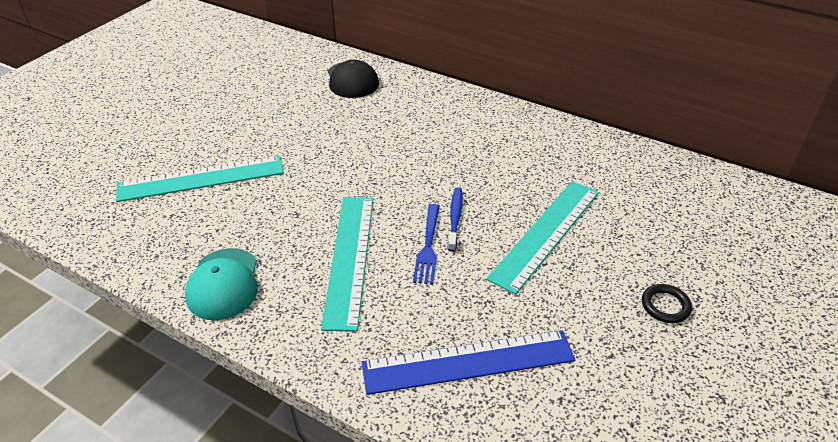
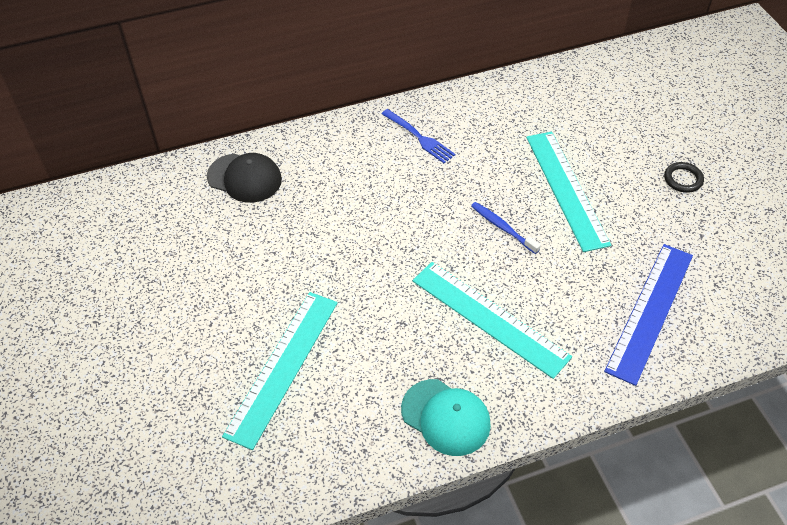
camera: 50 degrees left, 10 degrees up
(428, 246) = (519, 262): blue fork -> blue fork (419, 137)

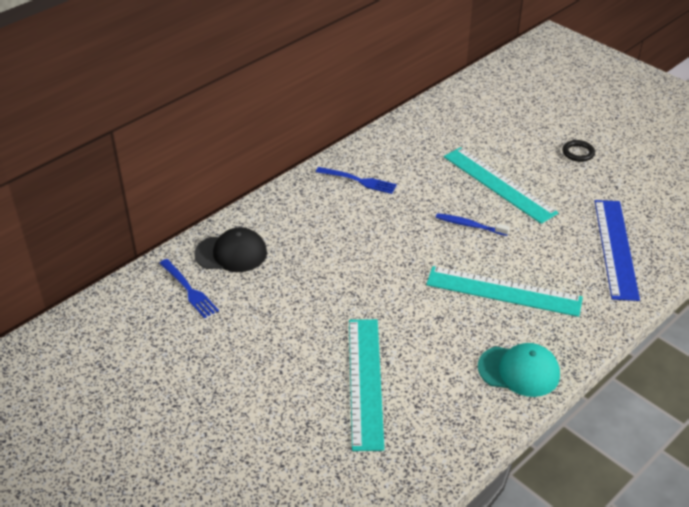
camera: 25 degrees left, 10 degrees down
(182, 204) = (189, 290): none -> blue fork

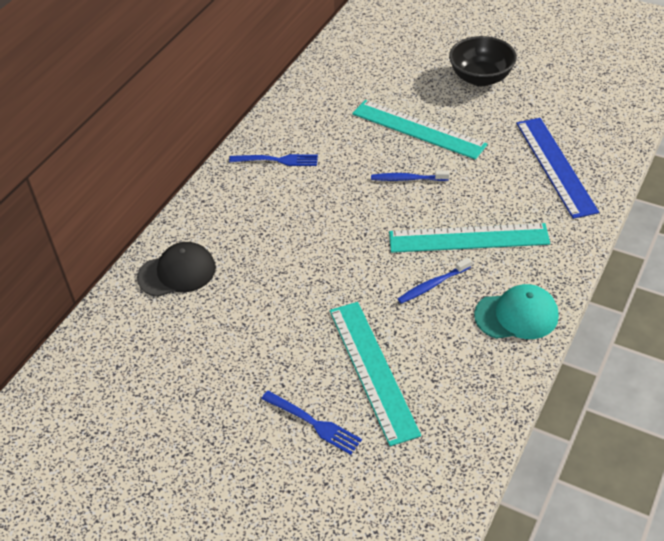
camera: 15 degrees left, 5 degrees up
(189, 290) = (149, 324): blue fork -> blue fork (313, 423)
(452, 323) = (432, 285): none -> blue toothbrush
(578, 153) = (480, 78): black ring -> black bowl

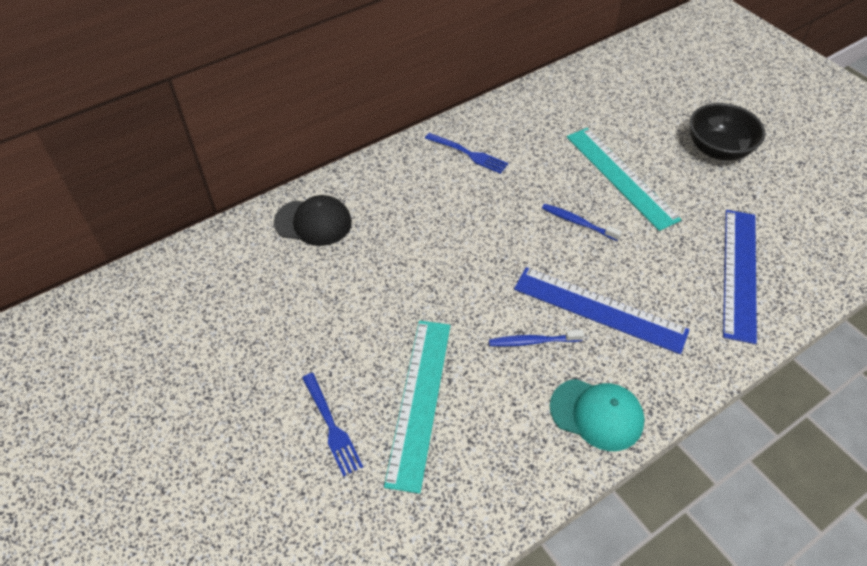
camera: 25 degrees right, 5 degrees up
(468, 238) = (599, 309): turquoise ruler -> blue ruler

